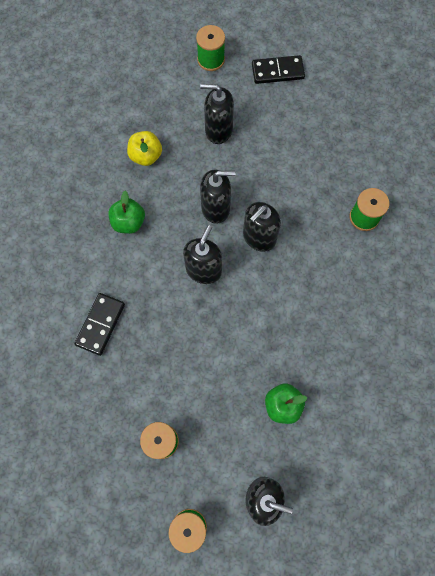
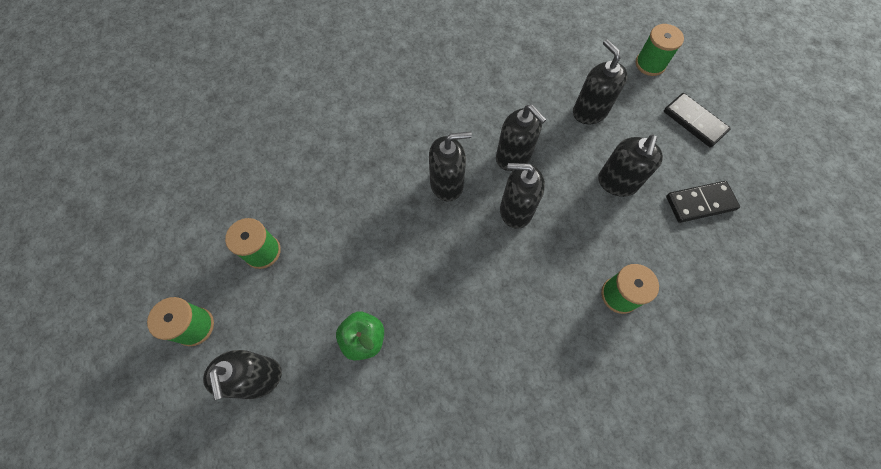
camera: 55 degrees right, 5 degrees down
(100, 324) = (337, 137): black domino -> black domino (700, 203)
(128, 222) = (444, 100): green apple -> none
(146, 156) = (514, 74): yellow apple -> none
(286, 156) = (617, 183): none -> black soap dispenser

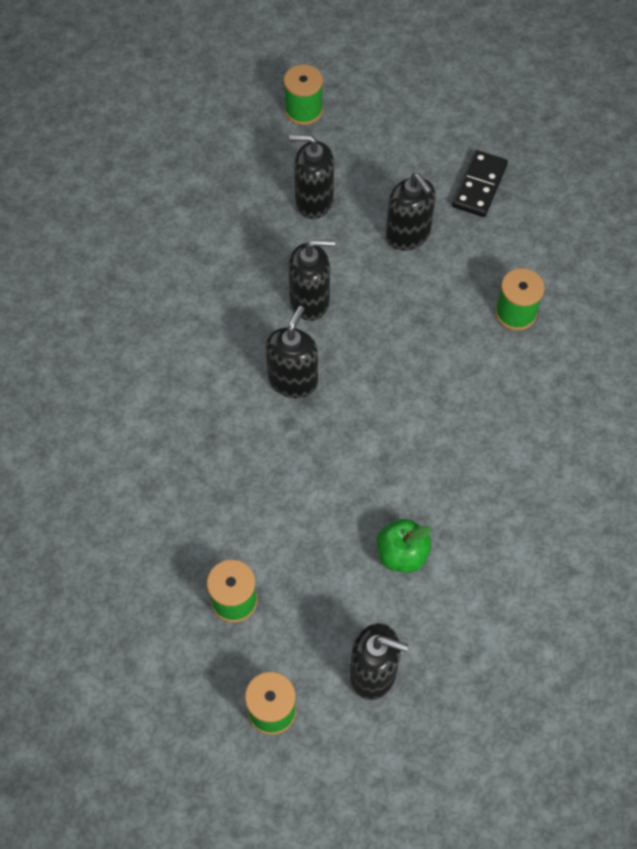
camera: 55 degrees left, 5 degrees down
(515, 210) = (369, 339): black soap dispenser -> none
(694, 121) = (396, 125): black domino -> none

